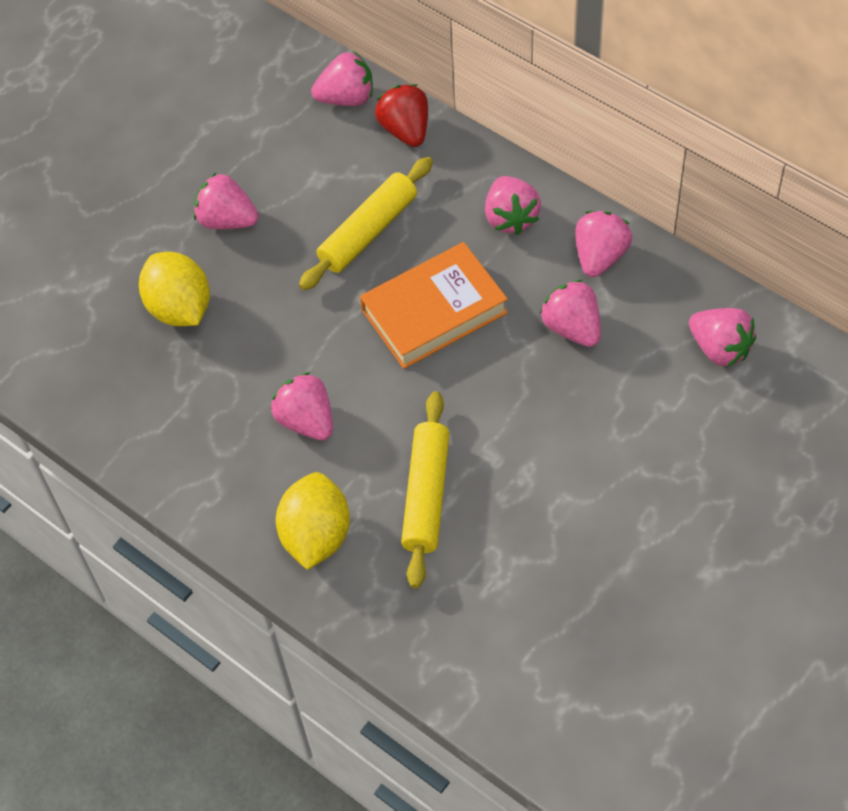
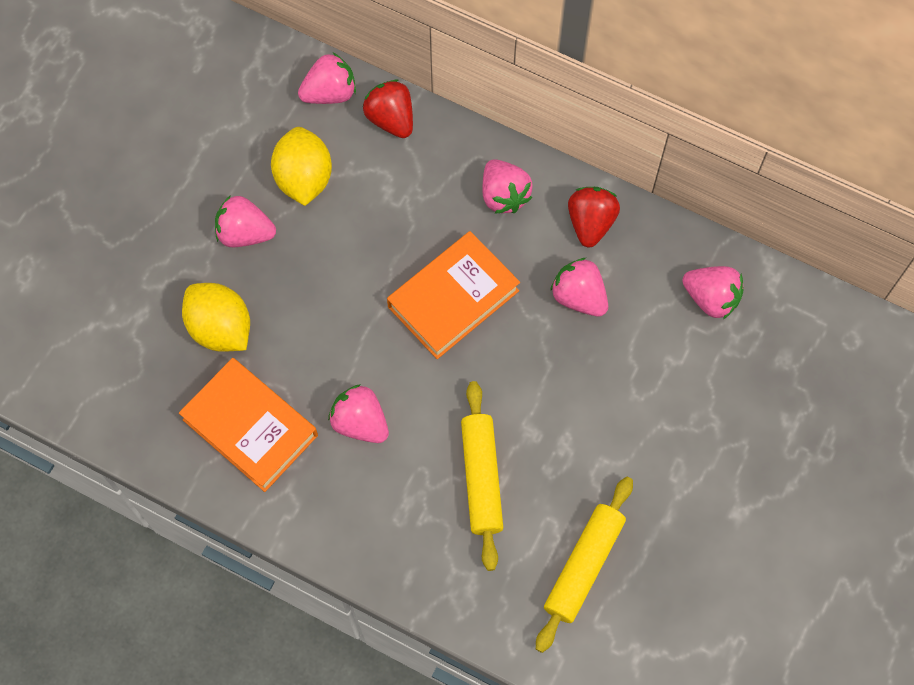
camera: 15 degrees left, 10 degrees up
(188, 409) = (250, 427): none -> orange book
(316, 535) = (392, 532): yellow lemon -> yellow lemon (304, 179)
(368, 231) = (378, 227): yellow rolling pin -> yellow rolling pin (584, 566)
(600, 256) = (590, 223): pink strawberry -> red strawberry

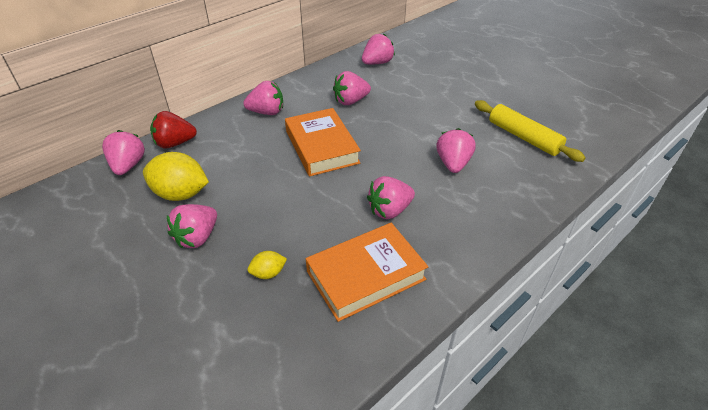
camera: 70 degrees left, 25 degrees down
(220, 328) = (268, 273): yellow lemon -> yellow lemon, size x0.50
(481, 478) = (453, 164): yellow rolling pin -> pink strawberry
(590, 223) = (308, 87): red strawberry -> none

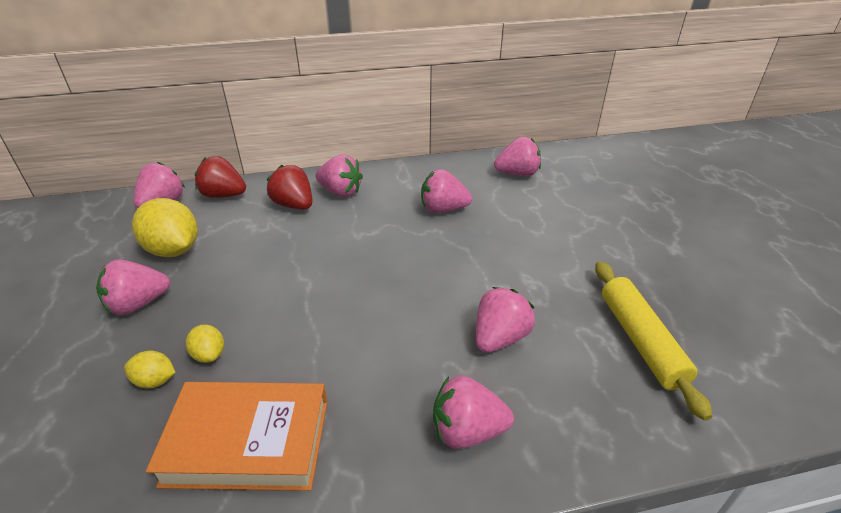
camera: 30 degrees right, 5 degrees down
(241, 132) = (294, 205): none -> red strawberry
(288, 244) = (209, 354): none -> yellow lemon
(321, 147) = (359, 252): orange book -> none
(389, 210) = (359, 366): pink strawberry -> pink strawberry (467, 431)

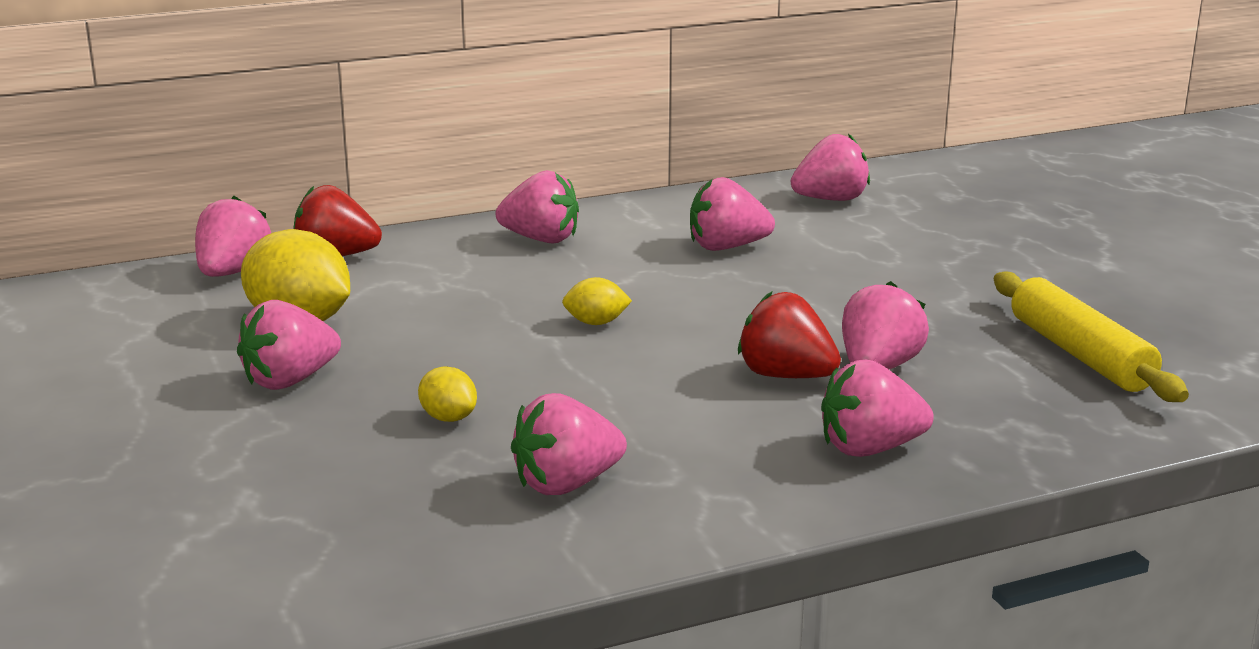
camera: 10 degrees left, 15 degrees down
(155, 381) = (384, 447): yellow lemon -> yellow lemon (596, 323)
(248, 441) = (566, 484): orange book -> pink strawberry
(294, 205) = (470, 259): red strawberry -> red strawberry (786, 376)

